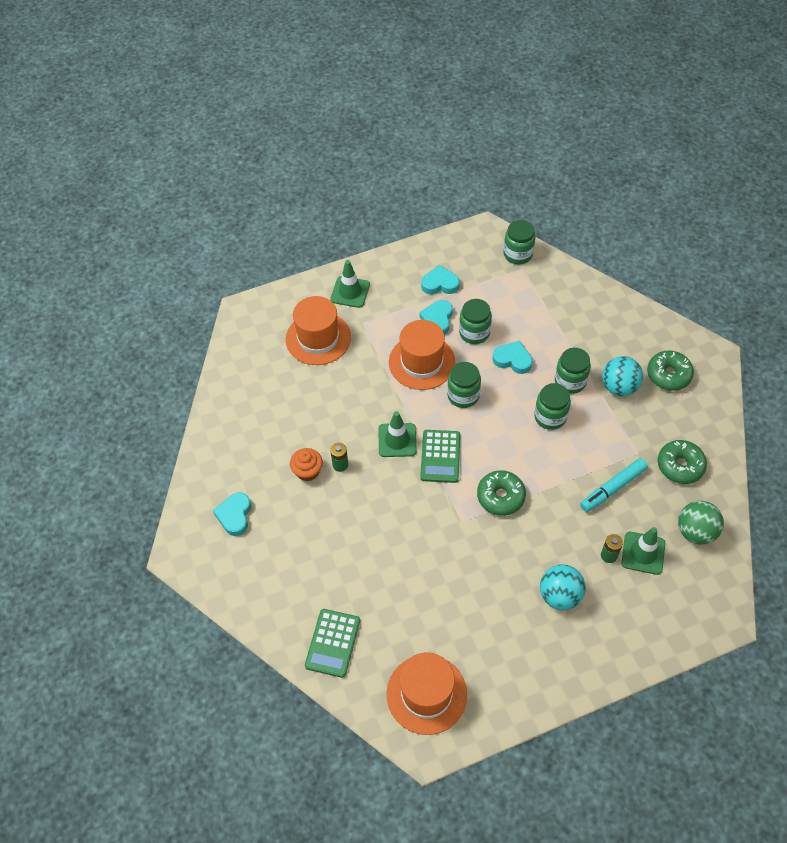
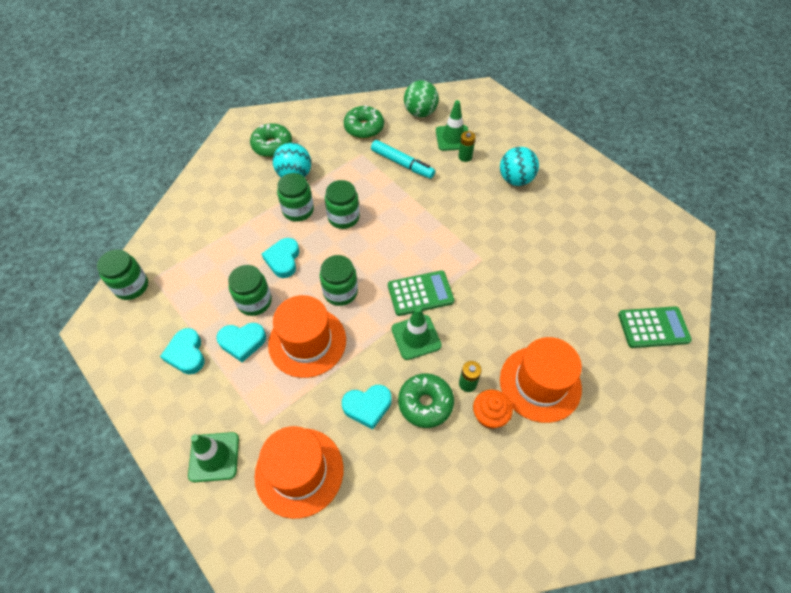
camera: 110 degrees left, 0 degrees up
(235, 515) = (580, 476): turquoise heart -> turquoise heart (367, 406)
(426, 694) = (648, 245): orange hat -> orange hat (540, 383)
(500, 496) = (443, 236): green donut -> green donut (425, 403)

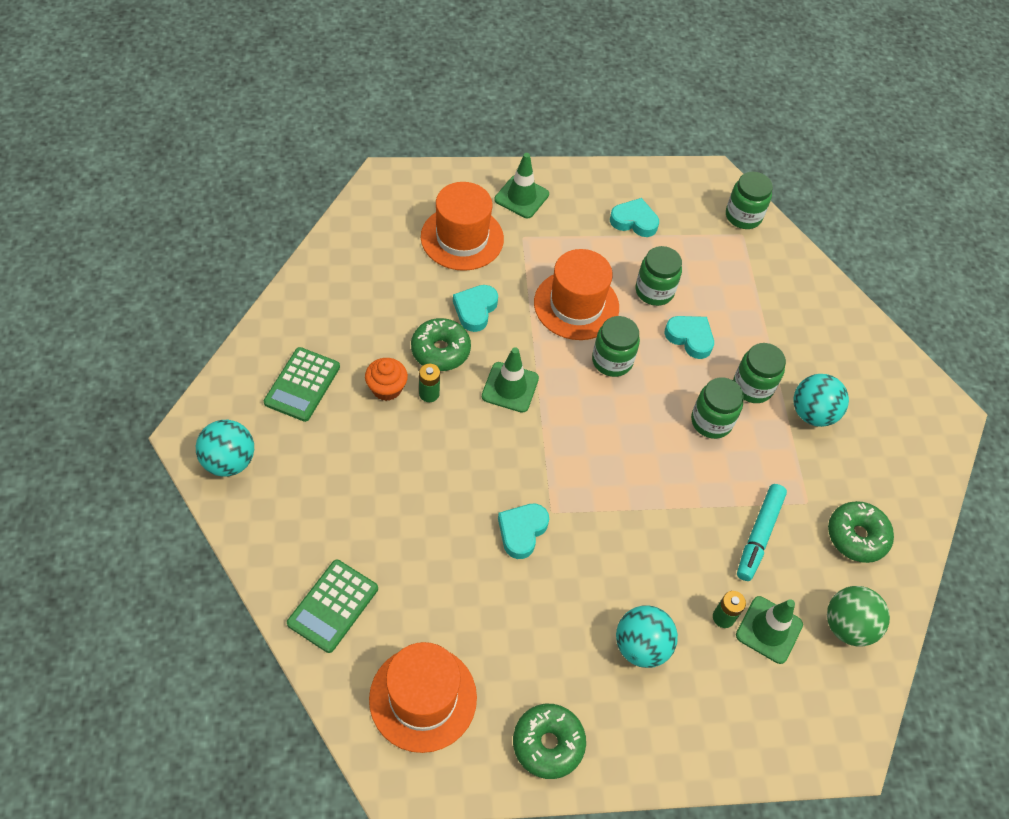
camera: 120 degrees right, 0 degrees up
(242, 342) = (615, 261): turquoise heart -> turquoise heart (522, 531)
(272, 146) = (881, 419): green donut -> green donut (548, 744)
(402, 164) = (759, 535): turquoise marker -> turquoise marker turned 45 degrees counterclockwise
(420, 293) = (555, 424): green calculator -> green calculator (302, 385)
(540, 383) = (376, 450): orange hat -> orange hat (423, 698)
(646, 474) = (229, 461): none -> turquoise ball

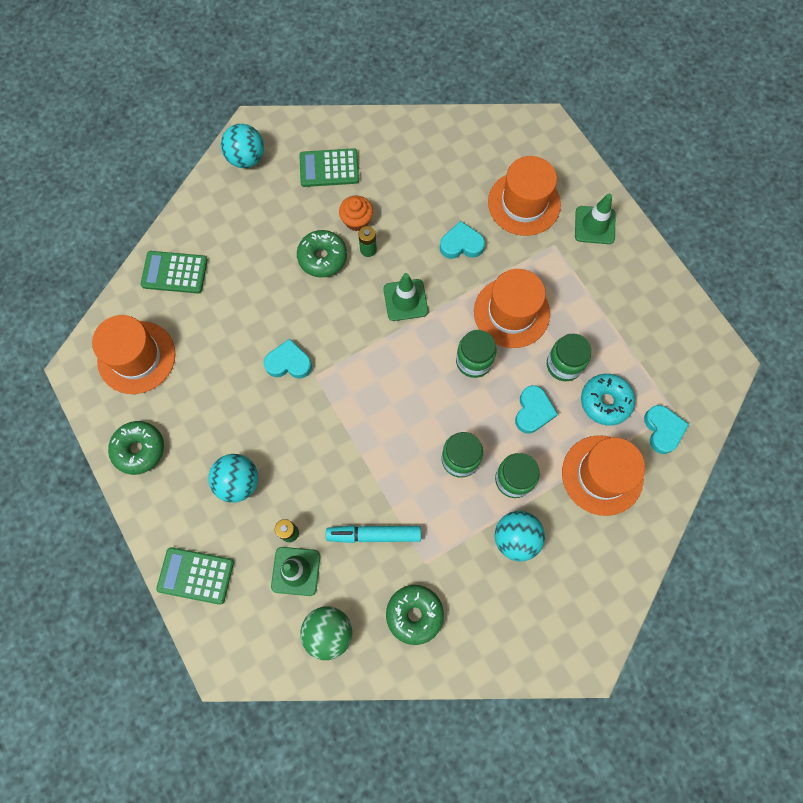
camera: 70 degrees right, 15 degrees up
(440, 350) = (410, 239): green donut -> green donut (322, 258)
(634, 221) = (628, 319): turquoise heart -> turquoise heart (662, 430)
(708, 279) = (605, 402): none -> turquoise donut
(733, 740) = (196, 575): none -> green calculator
(743, 216) = (696, 405): green jar -> none
(778, 316) = (602, 475): none -> orange hat

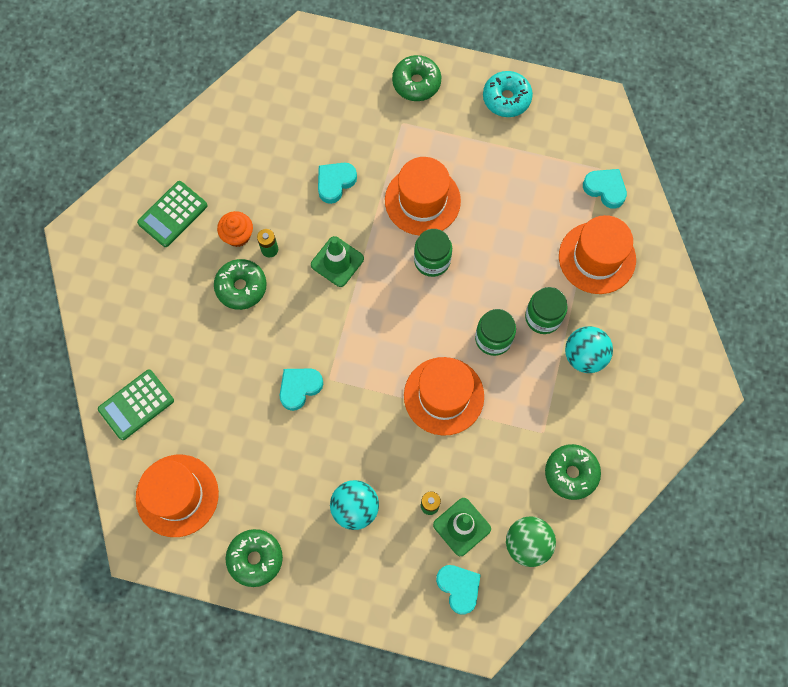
camera: 45 degrees left, 0 degrees up
(196, 575) = (395, 601): green calculator -> none
(246, 158) = (97, 265): turquoise ball -> none
(374, 535) = (489, 448): turquoise marker -> none
(524, 203) = (349, 111): orange hat -> orange hat (443, 396)
(533, 411) = (508, 257): turquoise heart -> turquoise heart (459, 588)
(564, 365) = (496, 204): green jar -> none
(594, 225) = (416, 83): green traffic cone -> green donut
(605, 402) = (549, 205): turquoise donut -> turquoise donut (506, 98)

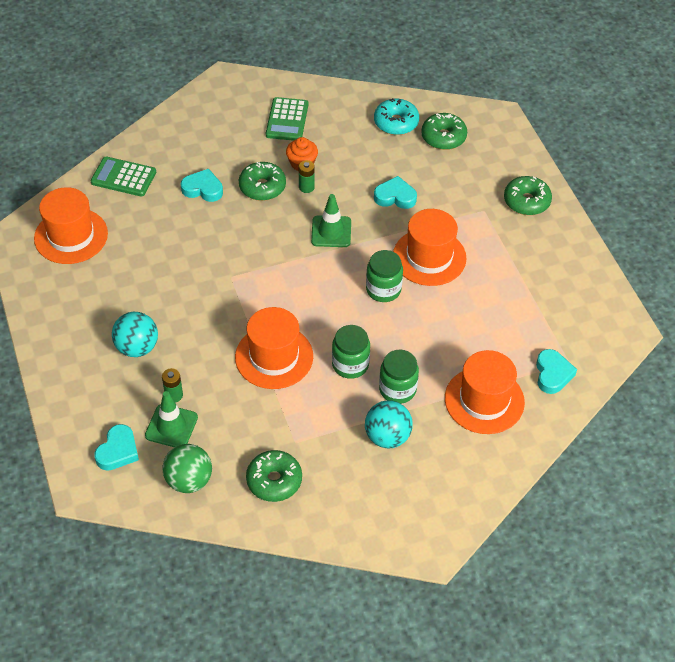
camera: 55 degrees right, 20 degrees down
(172, 214) = (287, 120): green calculator -> green calculator turned 90 degrees counterclockwise
(255, 558) = (53, 307): green donut -> green donut (443, 137)
(299, 388) = (209, 262): turquoise heart -> turquoise heart (203, 189)
(506, 98) = (569, 265): turquoise donut -> turquoise donut (396, 123)

